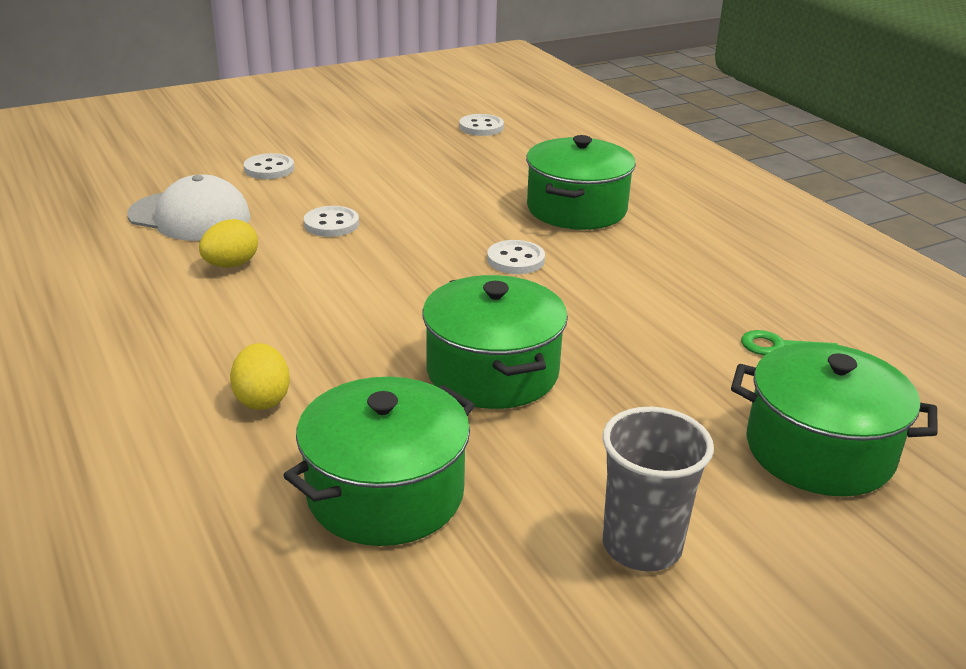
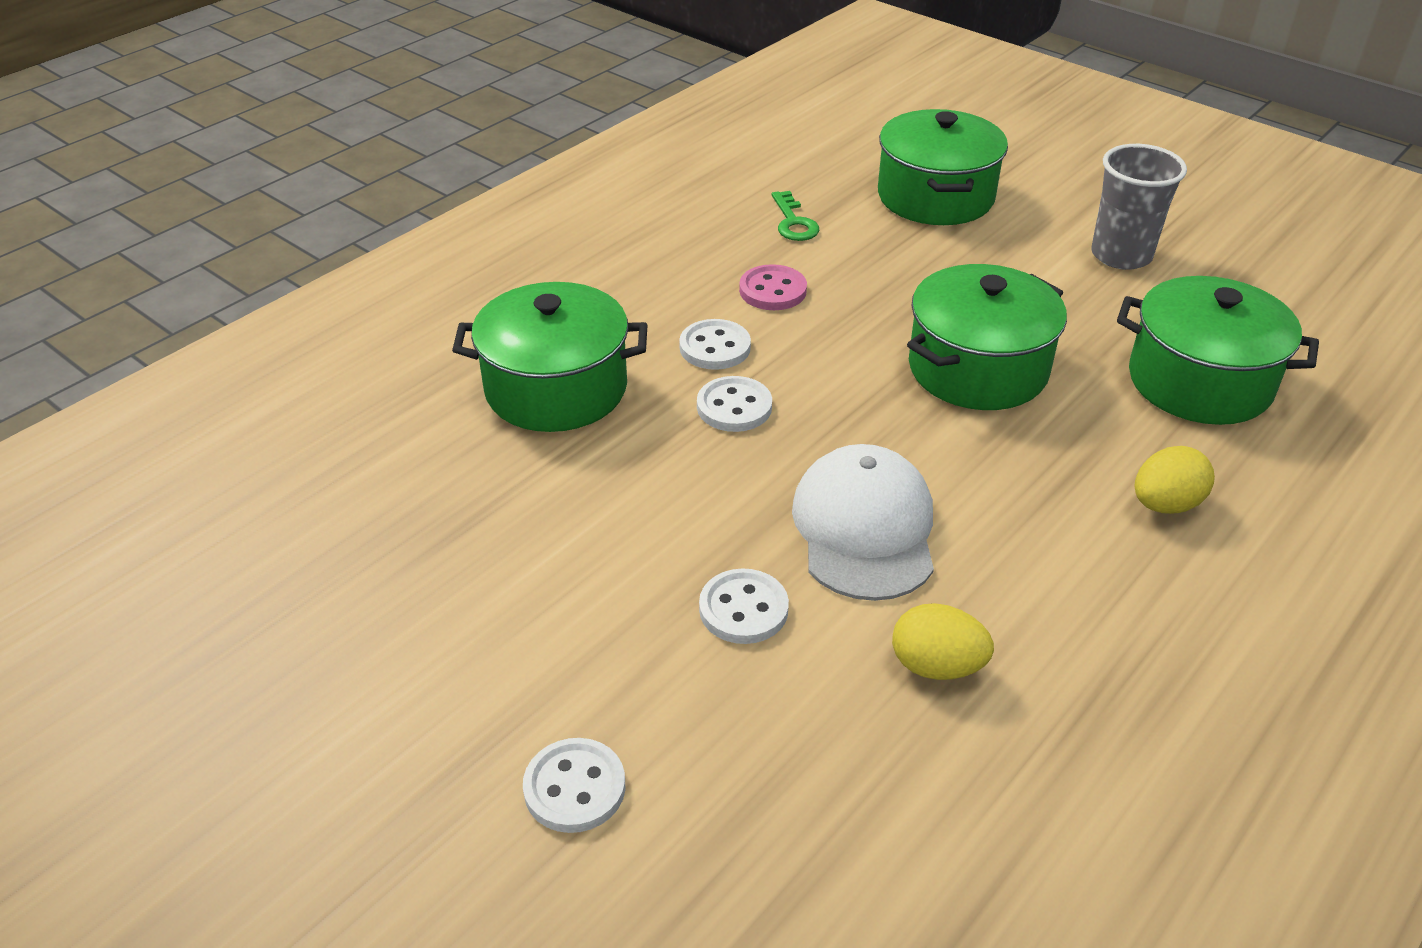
camera: 110 degrees left, 10 degrees up
(190, 216) = (827, 804): white cap -> white cap (864, 528)
(481, 127) = (255, 560): white button -> white button (715, 347)
(662, 308) = (772, 290): none -> pink button

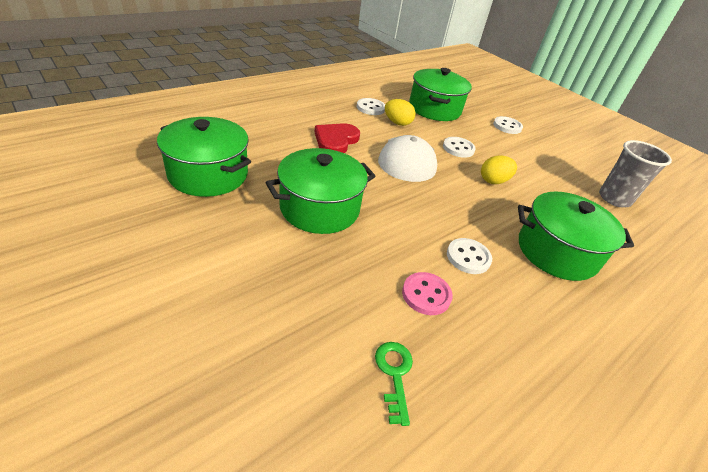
camera: 175 degrees left, 0 degrees up
(734, 407) = (458, 219): white button -> white button (370, 108)
(935, 197) = (242, 381): green pot -> green pot (434, 109)
(1052, 536) = (336, 140): none -> red heart
(1121, 255) = (149, 265): grey cup -> grey cup (614, 199)
(1165, 504) = (282, 138): yellow egg -> yellow egg (493, 181)

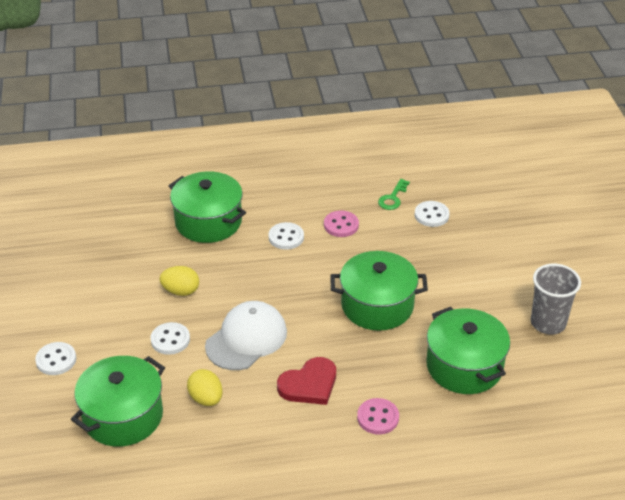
camera: 145 degrees left, 0 degrees up
(271, 131) = (378, 417): none -> pink button
(370, 108) = (218, 437): white button -> white button (431, 215)
(614, 199) = (78, 243): grey cup -> grey cup (548, 323)

